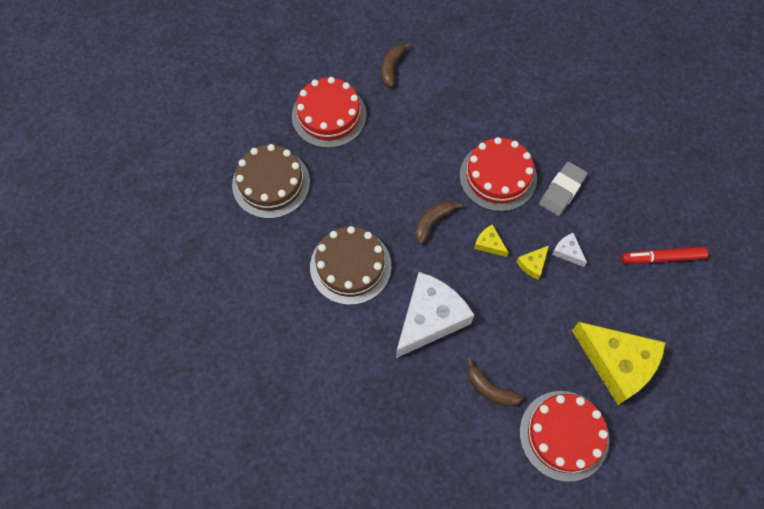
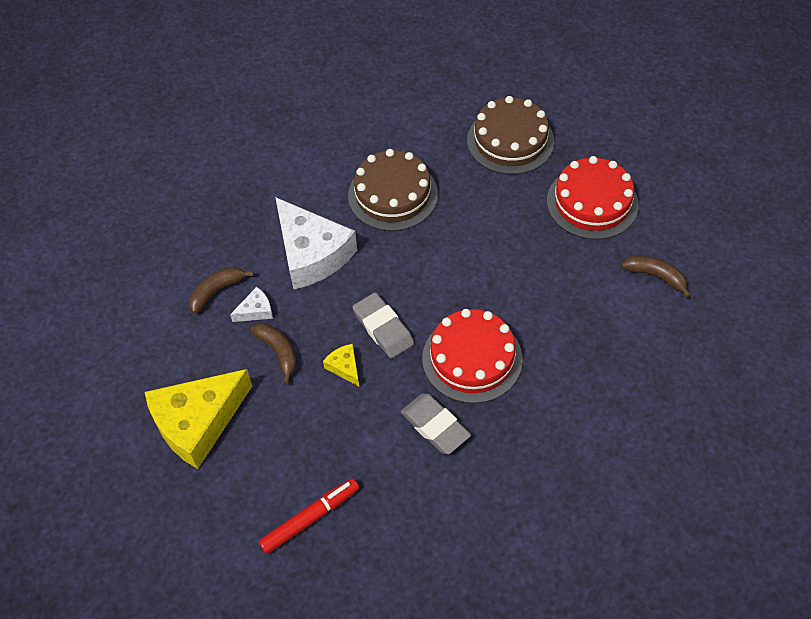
camera: 105 degrees right, 10 degrees down
(432, 222) = (426, 278): brown banana -> brown banana (278, 352)
(489, 244) = (383, 328): yellow cheese -> grey eraser
(564, 435) = (143, 347): red cake -> none
(567, 252) = (350, 409): white cheese -> white cheese (256, 310)
(662, 258) = (310, 518): red marker -> red marker turned 45 degrees clockwise

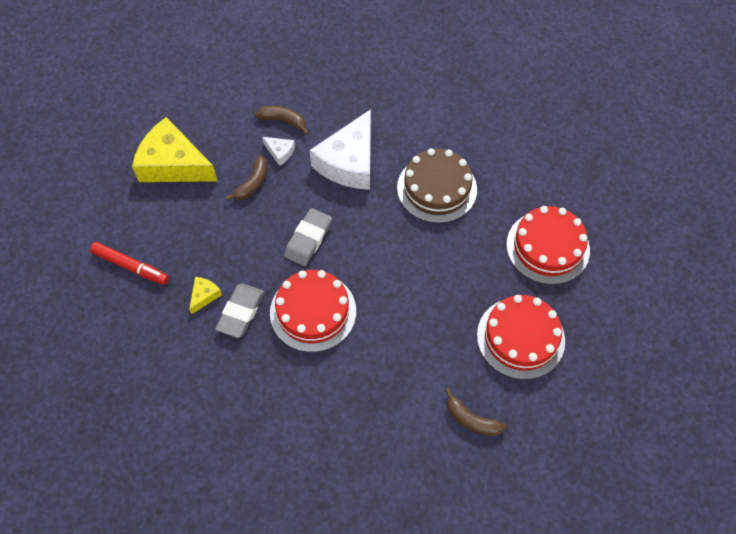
camera: 60 degrees right, 5 degrees up
(344, 367) = (261, 230): yellow cheese -> yellow cheese (204, 296)
(510, 141) = (547, 247): brown cake -> red cake
(656, 276) = (471, 420): brown banana -> brown banana turned 120 degrees clockwise

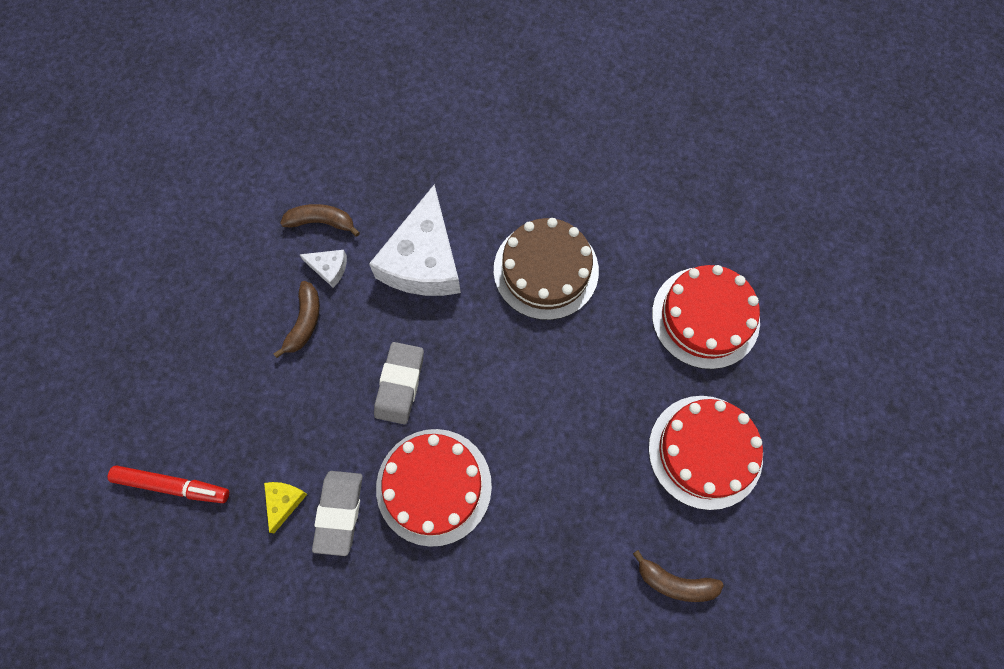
camera: 15 degrees left, 10 degrees up
(173, 164) = (190, 321): yellow cheese -> none

